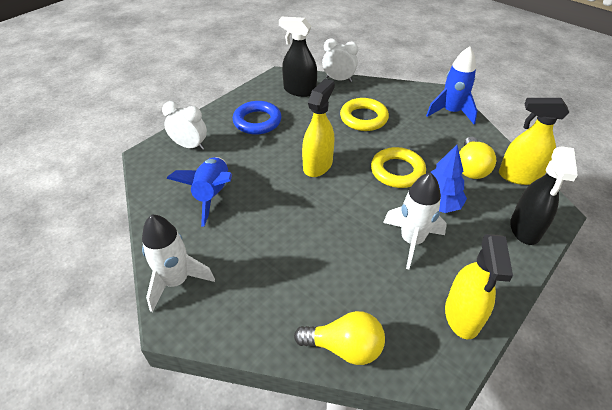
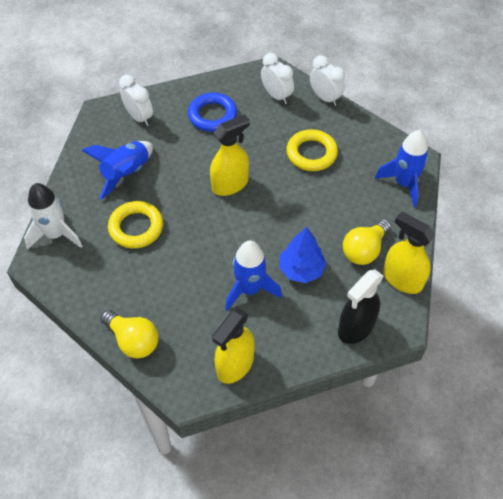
camera: 30 degrees right, 10 degrees up
(299, 90) = (276, 96): black spray bottle -> white clock
(397, 171) = (294, 222): yellow ring -> yellow ring (136, 227)
(411, 241) = (250, 289): white rocket -> blue rocket

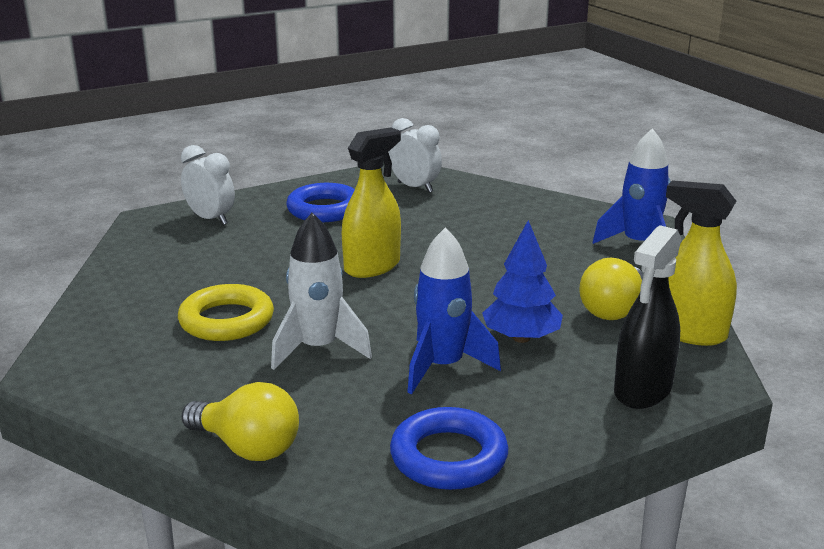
camera: 10 degrees left, 30 degrees down
(56, 234) = (84, 340): white rocket -> white rocket (318, 348)
(126, 174) = (200, 270): blue rocket -> none
(235, 365) = (448, 457): yellow spray bottle -> blue ring
(311, 153) = (487, 230): yellow ring -> none
(325, 98) = (486, 184): white clock -> none

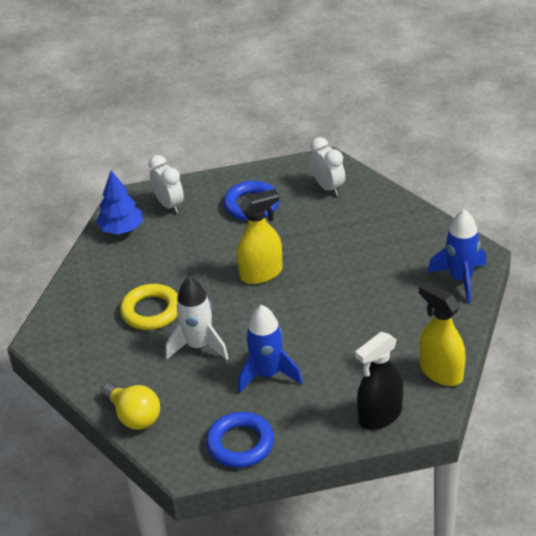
camera: 20 degrees right, 15 degrees up
(521, 338) = (328, 358): blue tree -> blue tree (121, 229)
(613, 309) = (403, 342): yellow light bulb -> none

